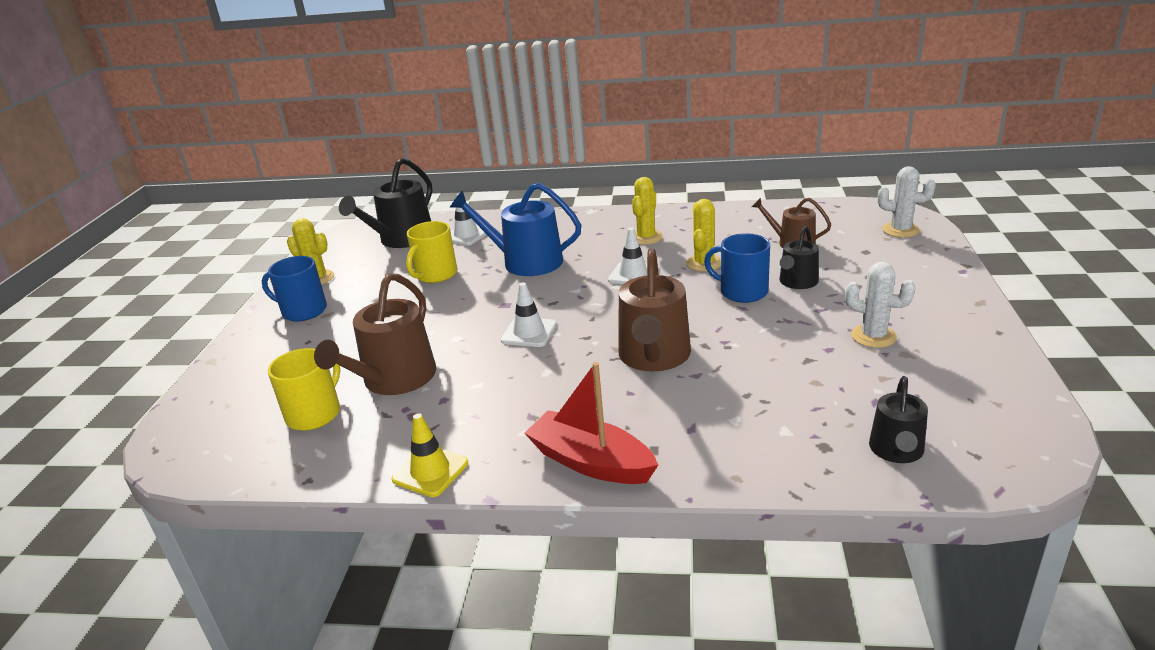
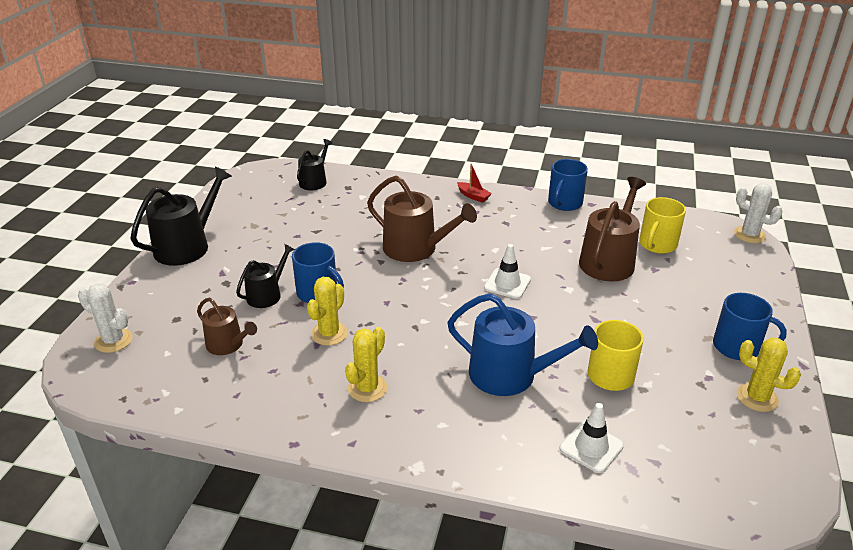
camera: 175 degrees left, 5 degrees up
(402, 239) = (682, 459): black watering can -> black watering can (187, 246)
(430, 471) = (564, 203): yellow traffic cone -> blue mug
(591, 462) = (473, 196): red boat -> red boat, size x0.51
(633, 274) = (402, 332): white traffic cone -> none
(654, 356) = (416, 248): brown watering can -> brown watering can turned 105 degrees clockwise
(873, 336) = (260, 239): white cactus -> white cactus (749, 235)

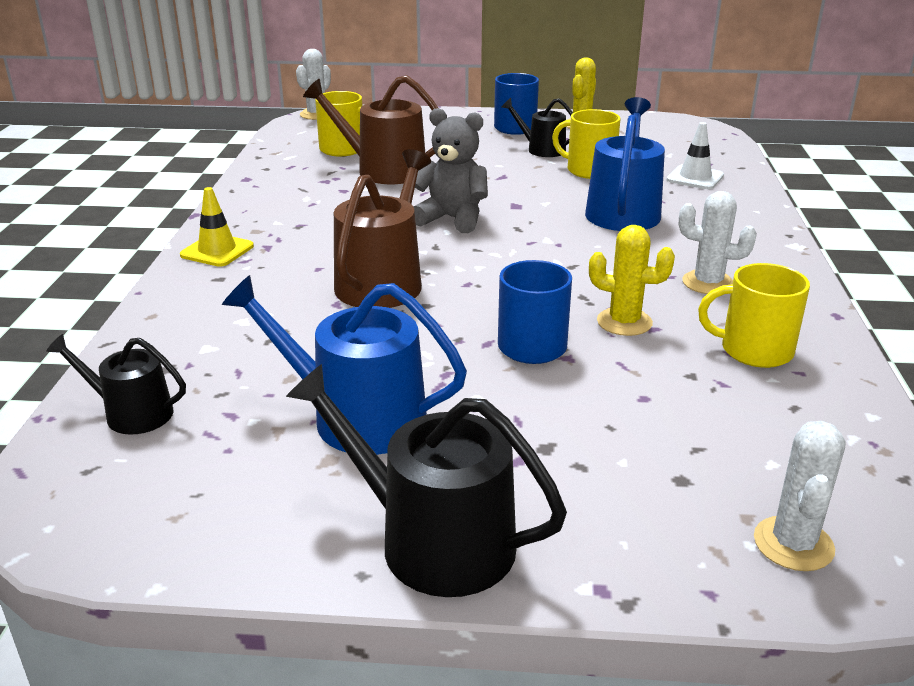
camera: 100 degrees left, 5 degrees down
(228, 345) = (707, 404): brown watering can -> none
(267, 294) = (560, 393): black watering can -> black watering can (541, 149)
(270, 382) = (754, 350): none -> yellow mug
(280, 233) = (356, 417): none -> blue watering can
(367, 388) = (708, 283): yellow cactus -> white cactus
(473, 196) = (217, 251): red boat -> yellow traffic cone
(507, 284) = (452, 219): white traffic cone -> grey teddy bear
(564, 203) = (243, 193): blue mug -> none

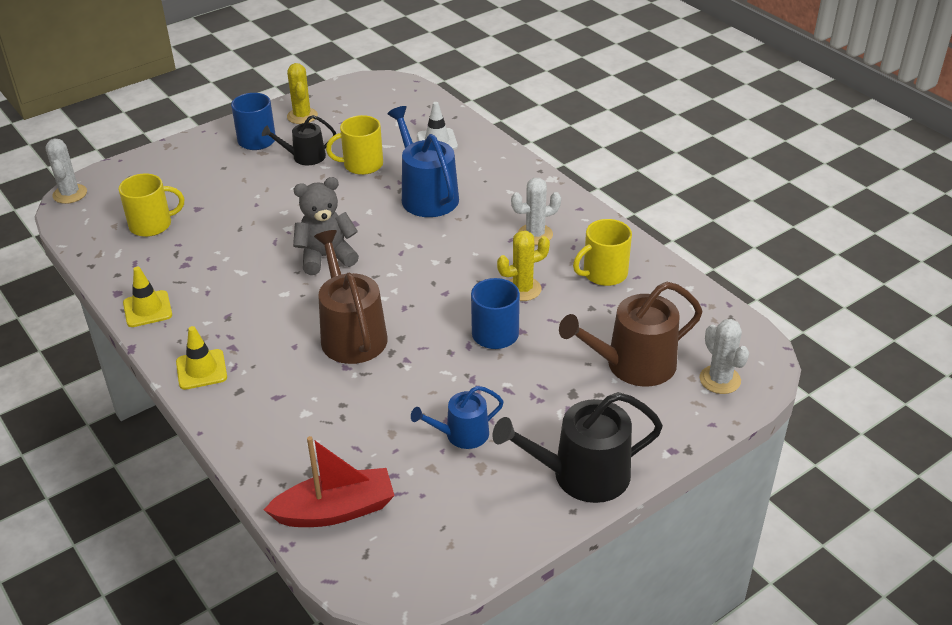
camera: 40 degrees left, 10 degrees up
(131, 413) = (336, 510): black watering can -> red boat
(249, 196) = (147, 309): none -> yellow traffic cone
(356, 417) = (462, 434): blue watering can -> blue watering can, size x0.59
(383, 170) = (215, 233): brown watering can -> brown watering can (633, 365)

